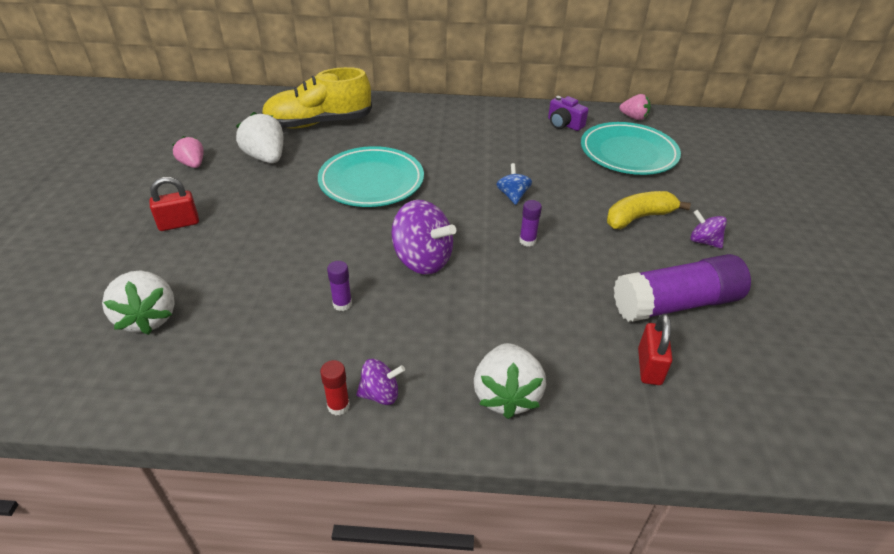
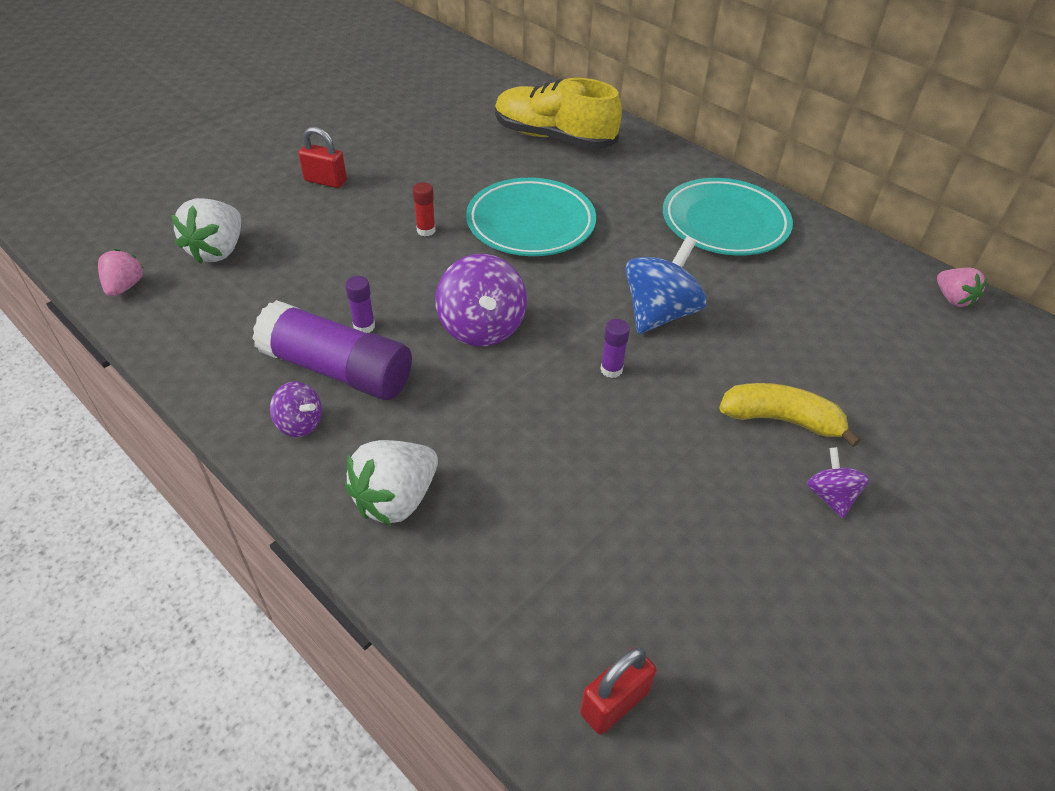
camera: 40 degrees right, 5 degrees up
(193, 164) = (396, 130): pink strawberry -> pink strawberry (125, 287)
(266, 158) = (464, 152): white strawberry -> none
(338, 406) = (259, 411): red glue stick -> red glue stick (426, 230)
(512, 196) = (659, 313): blue spinning top -> blue spinning top, size x1.84
(564, 124) = (837, 263): purple camera -> none
(628, 153) = (878, 339): turquoise plate -> turquoise plate (725, 223)
(649, 367) = (567, 576): red padlock -> red padlock (614, 702)
(676, 304) = (690, 538): purple glue stick -> purple glue stick (337, 370)

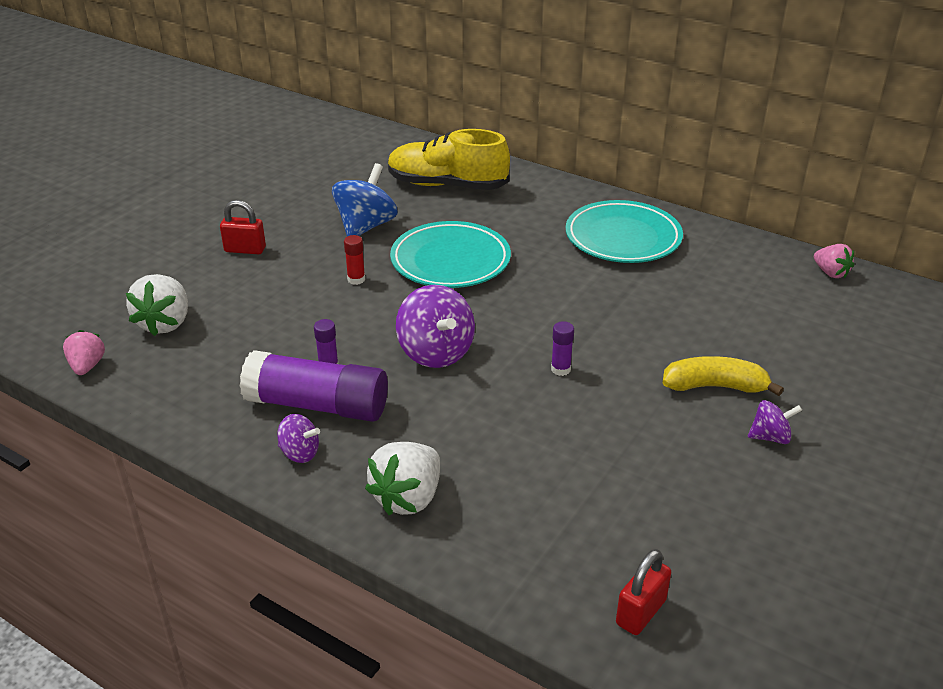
camera: 10 degrees left, 10 degrees down
(659, 313) = (588, 319): blue spinning top -> blue spinning top (366, 226)
(830, 496) = (770, 437): purple spinning top -> purple spinning top turned 105 degrees clockwise

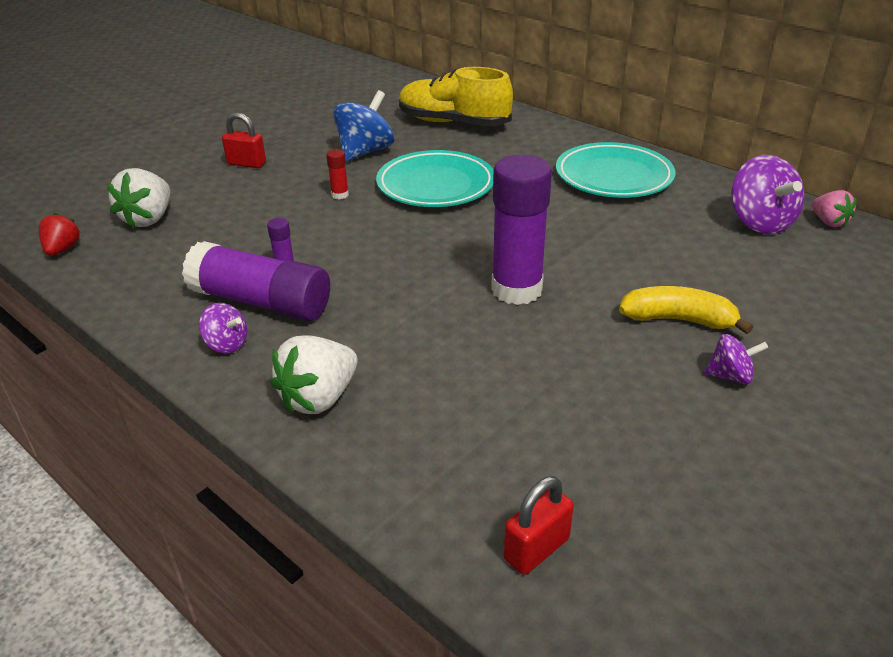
camera: 10 degrees right, 0 degrees up
(87, 366) = (62, 249): pink strawberry -> red strawberry
(435, 352) = (394, 264): purple spinning top -> purple spinning top (760, 222)
(560, 369) = (516, 290): purple glue stick -> purple glue stick, size x2.45

